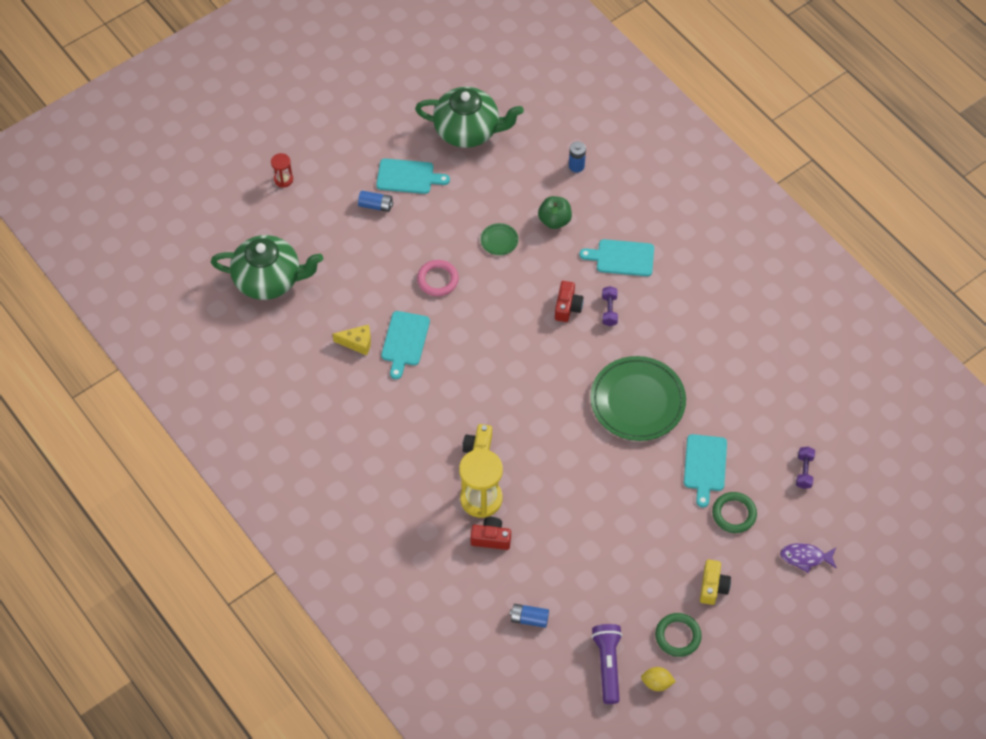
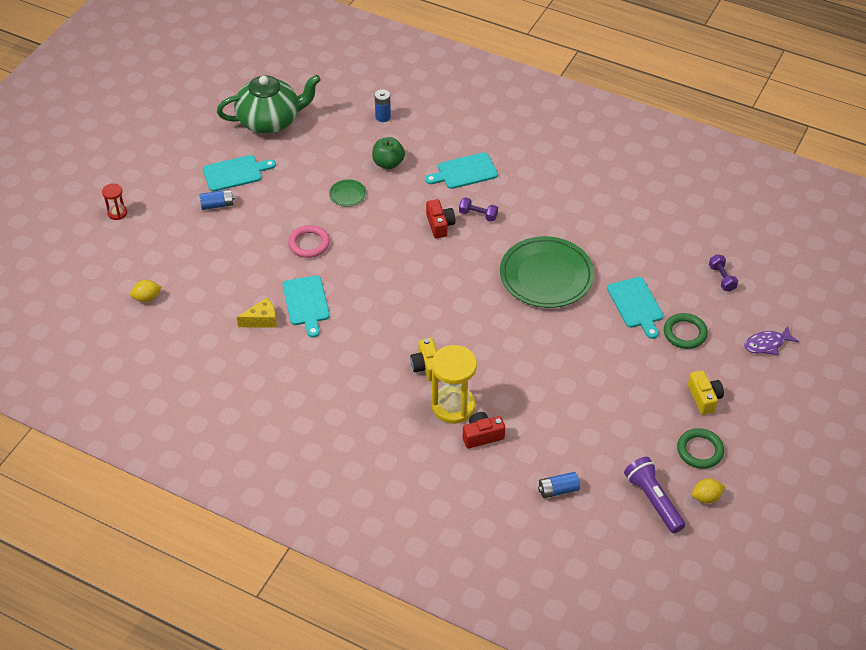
camera: 25 degrees left, 10 degrees down
(269, 279) = (147, 298): green teapot -> yellow lemon
(609, 310) = (478, 215): purple dumbbell -> purple dumbbell turned 45 degrees counterclockwise

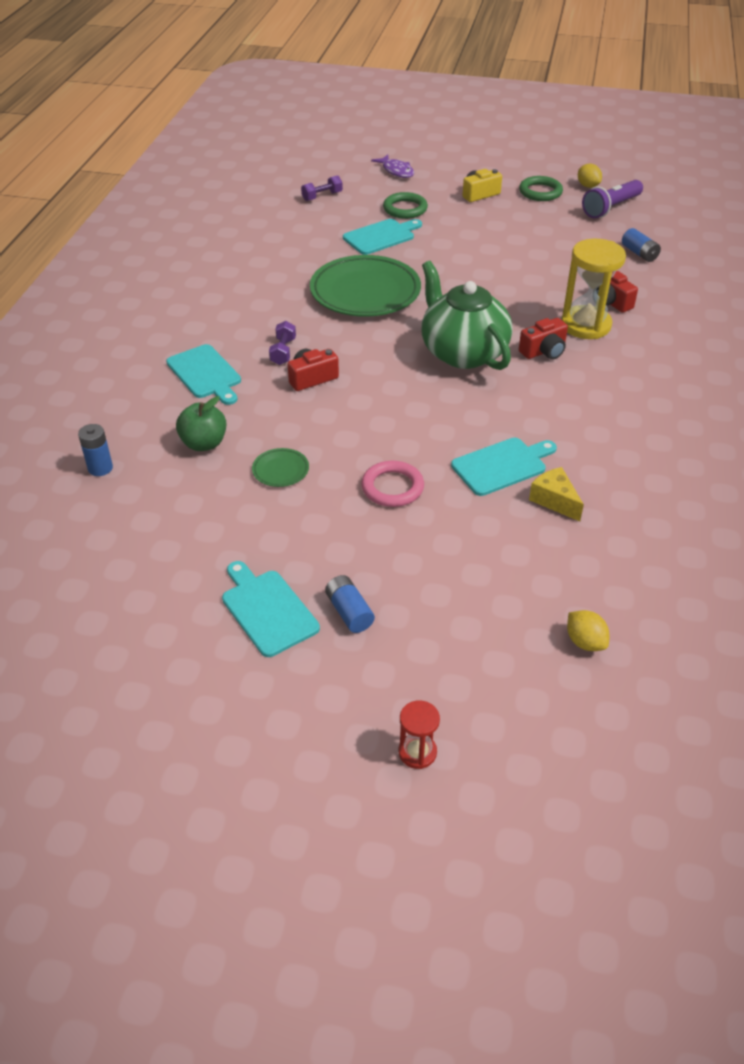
camera: 105 degrees left, 5 degrees down
(270, 121) = (126, 598): green teapot -> green teapot (462, 352)
(426, 366) = (544, 351): yellow camera -> red camera

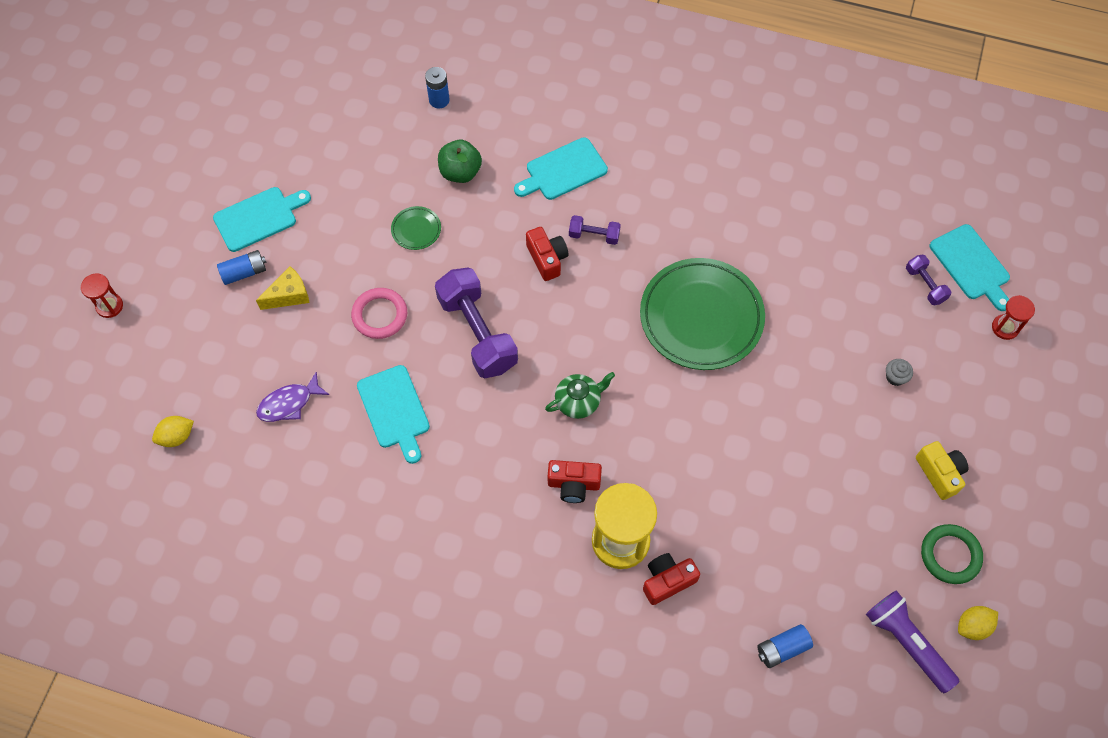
camera: 95 degrees right, 20 degrees up
(355, 169) = (1005, 327): none -> red hourglass
(381, 236) = (825, 343): turquoise cutting board -> turquoise cutting board (971, 265)
(396, 171) = (1001, 377): purple fish -> purple fish (289, 403)
(402, 417) = (477, 333): none -> purple dumbbell
(405, 209) = (895, 377): green ring -> grey cupcake
(462, 352) = (578, 401): green teapot -> green teapot, size x0.48
(544, 351) = (573, 484): red camera -> red camera turned 60 degrees counterclockwise
(554, 500) = (340, 447): yellow cheese -> yellow cheese (289, 295)

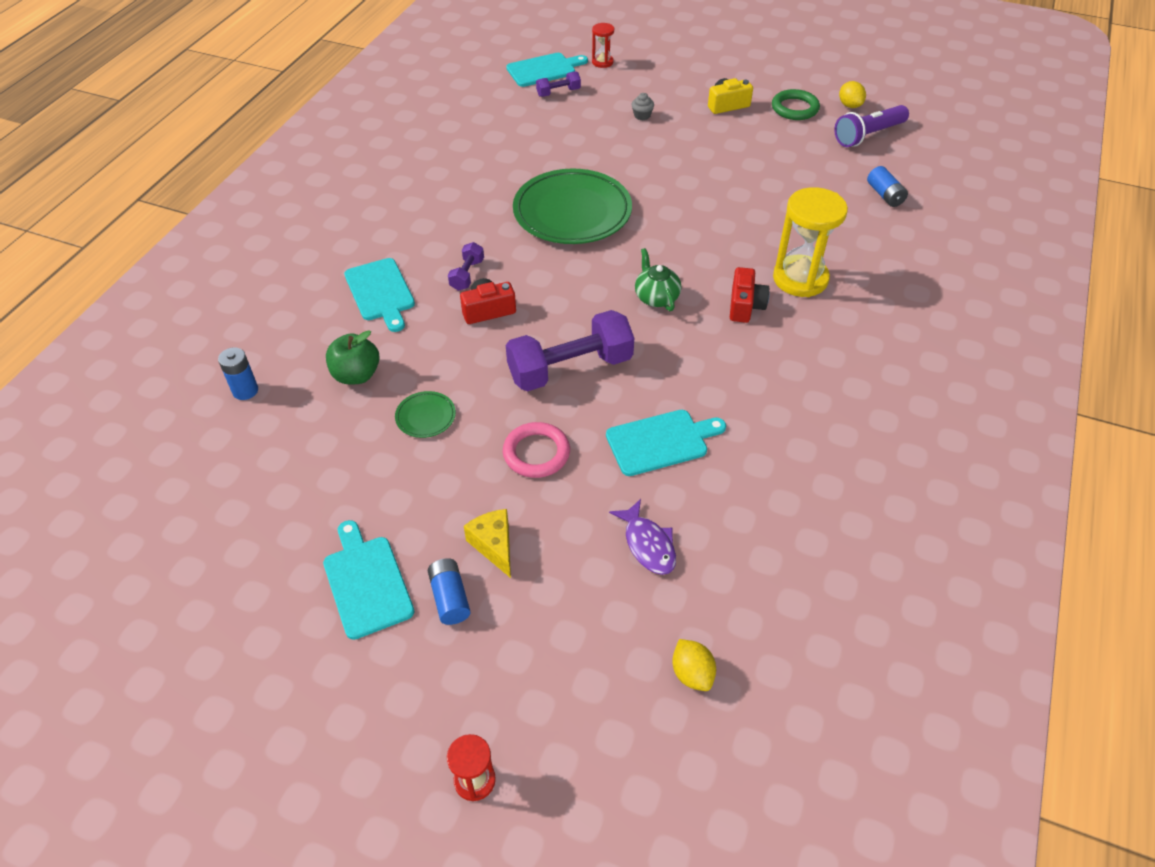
camera: 85 degrees left, 15 degrees down
(667, 581) = (835, 253): red camera -> none

